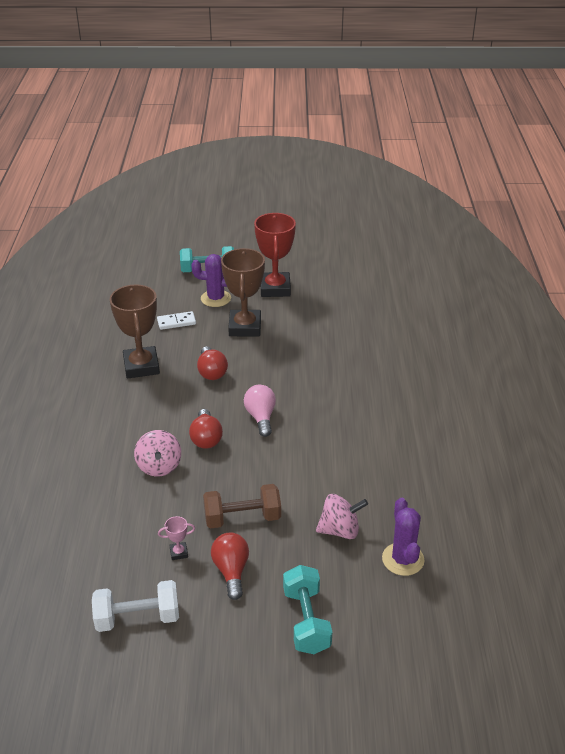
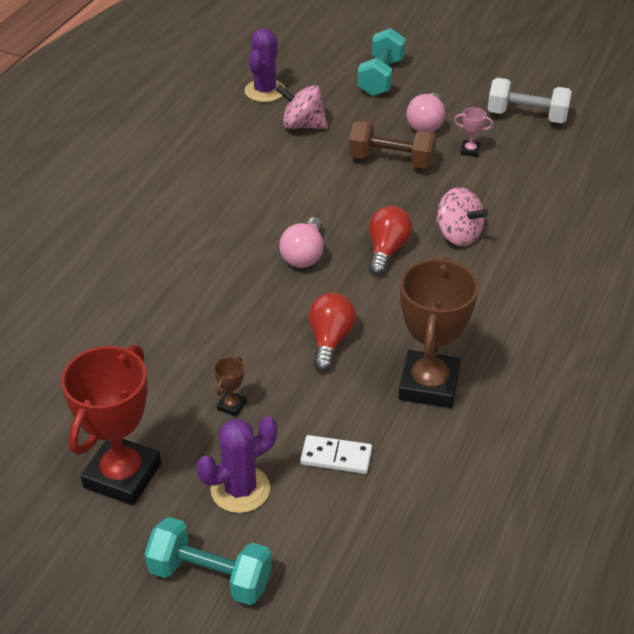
camera: 155 degrees left, 5 degrees up
(159, 466) = (458, 235): pink spinning top -> pink spinning top turned 120 degrees clockwise
(216, 298) = (240, 489): purple cactus -> purple cactus turned 60 degrees counterclockwise
(231, 571) = (426, 124): red light bulb -> pink light bulb
(245, 327) = (231, 406): brown trophy -> brown trophy, size x0.40

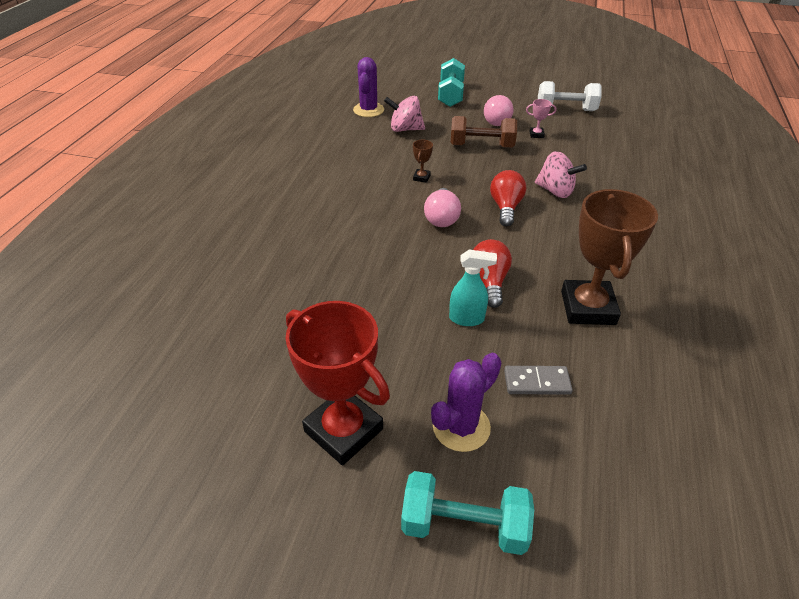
camera: 10 degrees left, 0 degrees up
(122, 476) = (343, 430): red trophy -> red trophy turned 60 degrees counterclockwise
(231, 406) = (425, 348): brown trophy -> brown trophy (421, 177)
(288, 380) = (467, 319): none -> turquoise spray bottle
(336, 456) = (536, 382): white domino -> grey domino

